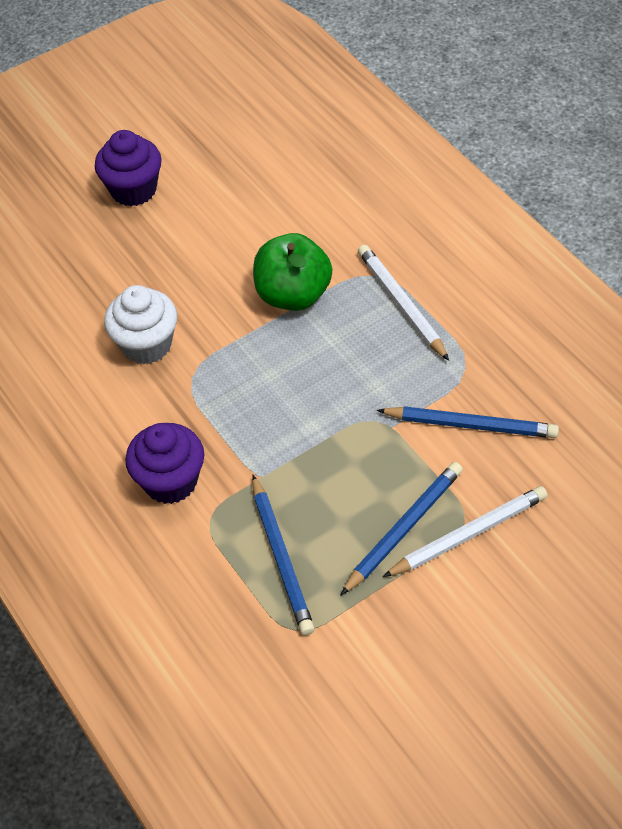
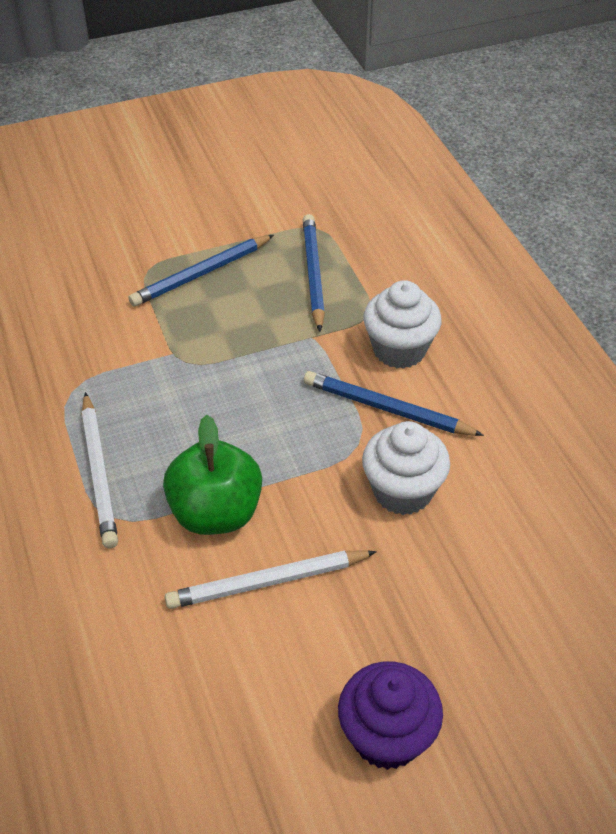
camera: 170 degrees left, 5 degrees down
(170, 481) = (399, 349): purple cupcake -> white cupcake
(469, 534) = (149, 260): white pencil -> white pencil (267, 582)
(471, 425) = (98, 338): blue pencil -> blue pencil (387, 408)

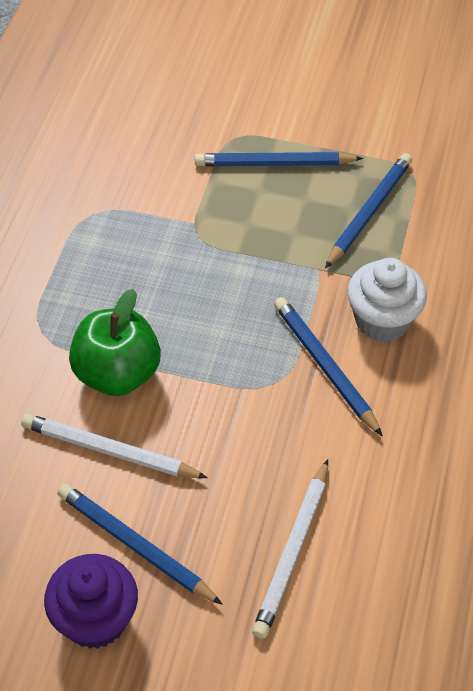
camera: 35 degrees right, 5 degrees up
(98, 473) = (59, 292): white pencil -> white pencil (292, 552)
(363, 648) = (135, 545): none -> blue pencil
(402, 491) = (275, 443): white cupcake -> none

